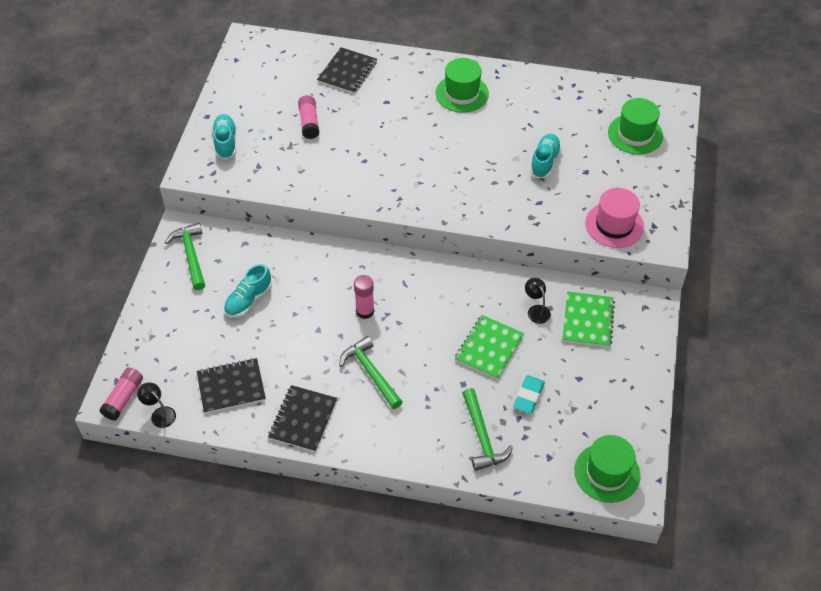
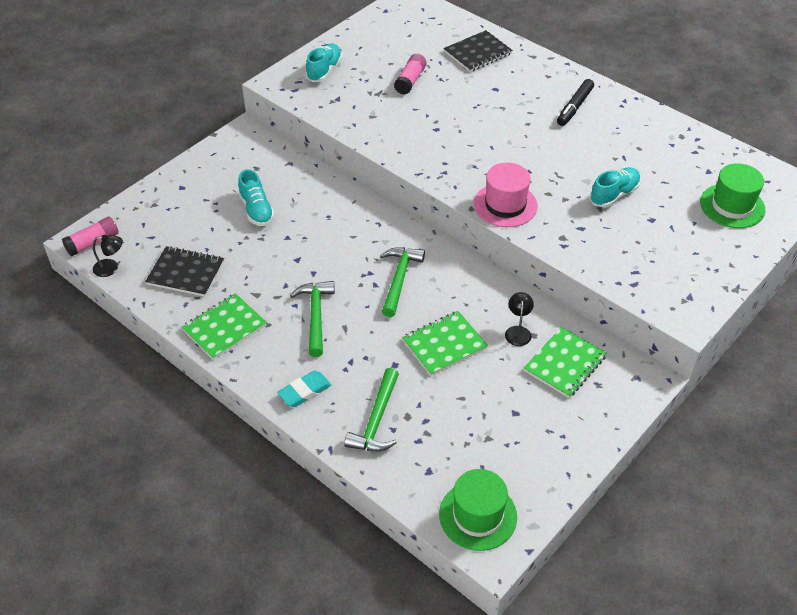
camera: 30 degrees right, 5 degrees down
(160, 414) = (111, 268): black lamp -> black lamp turned 105 degrees clockwise
(191, 255) = (237, 155): green hammer -> green hammer (399, 279)
(248, 300) = (256, 210): turquoise shoe -> turquoise shoe turned 90 degrees counterclockwise
(303, 419) = (224, 328): black notebook -> green notebook
(365, 311) = (351, 262): pink glue stick -> none
(462, 93) = (574, 107): green hat -> black marker
(528, 396) = (450, 405): turquoise eraser -> turquoise eraser (304, 391)
(614, 225) = (646, 279): pink hat -> pink hat (505, 205)

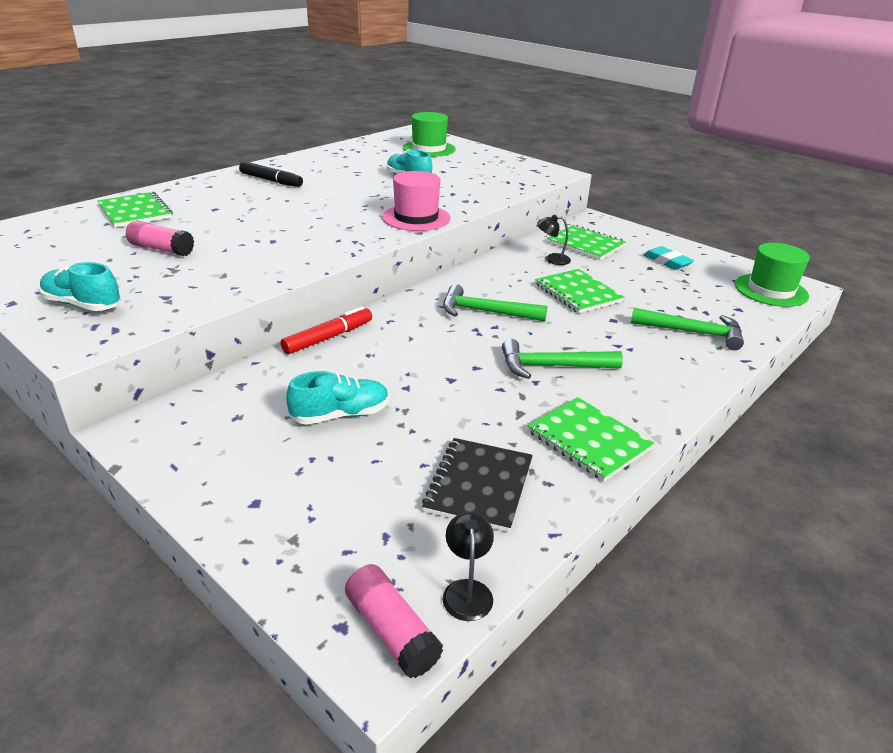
camera: 90 degrees left, 15 degrees down
(304, 391) = (674, 375): turquoise eraser -> turquoise eraser (667, 261)
(350, 194) = (328, 338): none -> red marker
(478, 53) = (135, 212): black notebook -> green notebook

